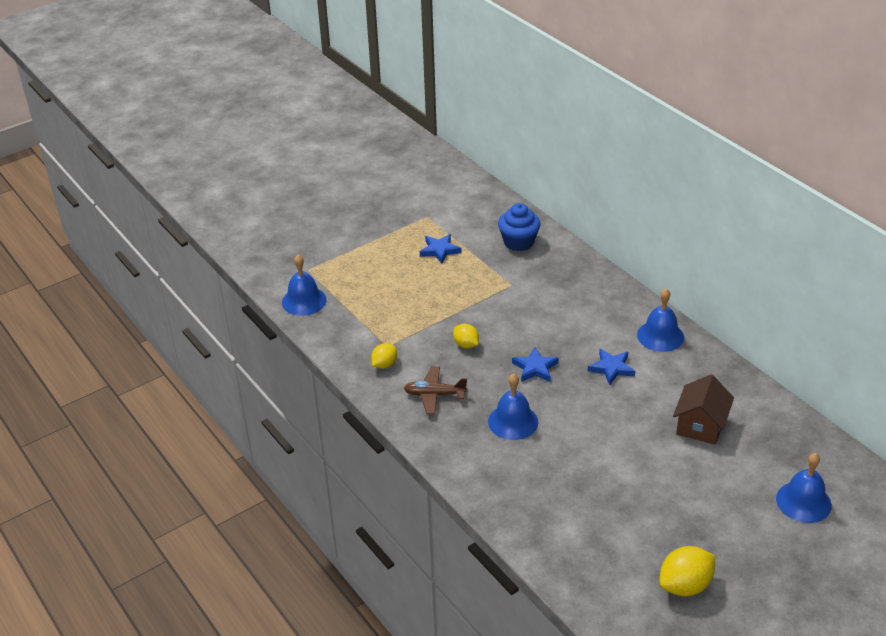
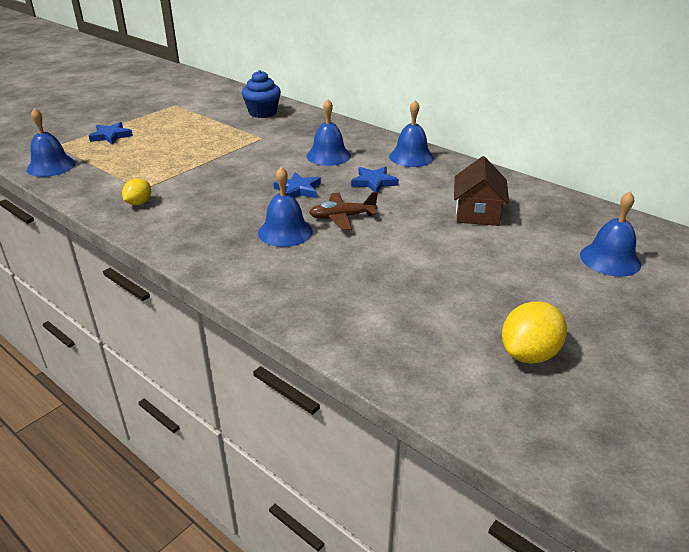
camera: 15 degrees left, 5 degrees down
(434, 395) = (196, 220): brown plane -> brown plane (342, 217)
(439, 250) = (189, 123): blue star -> blue star (111, 136)
(466, 344) = (224, 180): yellow lemon -> none
(575, 322) = (328, 155): none -> blue bell

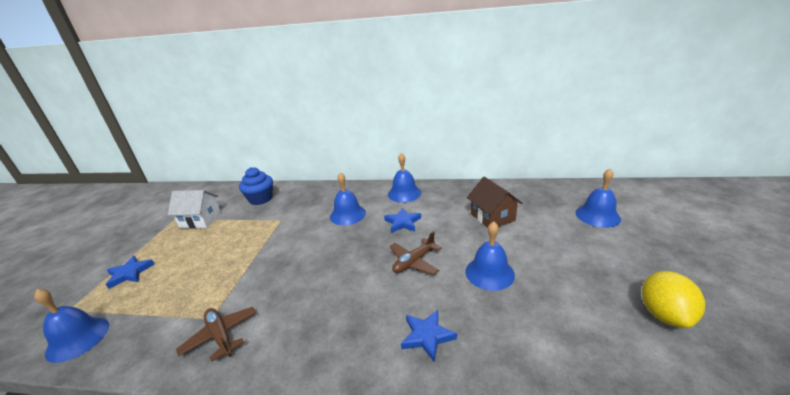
camera: 30 degrees left, 5 degrees down
(139, 203) = (221, 336): yellow lemon -> brown plane
(194, 113) = (200, 220): none -> white house
(285, 232) = (386, 298): blue bell -> blue bell (489, 273)
(298, 189) = (355, 253): blue star -> blue star (427, 336)

